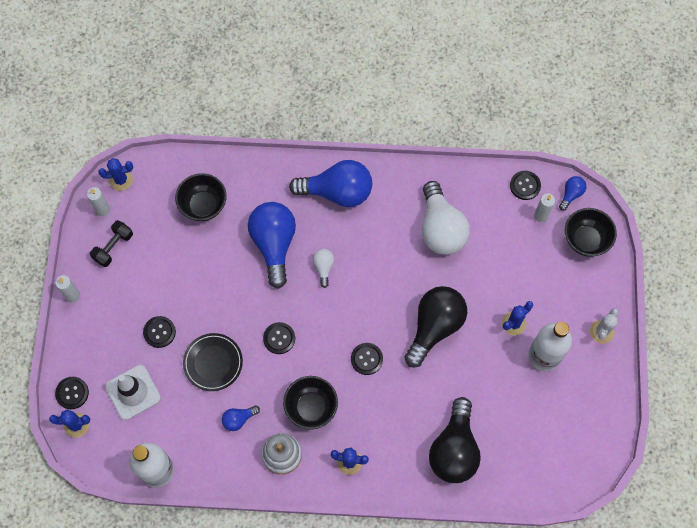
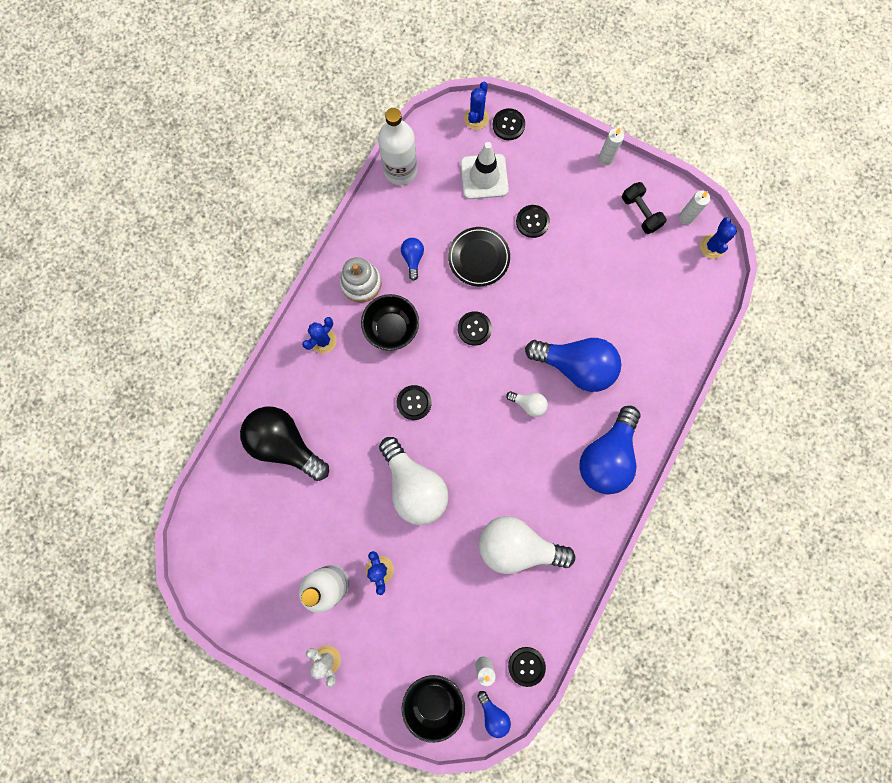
camera: 115 degrees right, 10 degrees up
(203, 205) = (649, 315): black bowl -> none
(434, 327) = (414, 486): black light bulb -> white light bulb

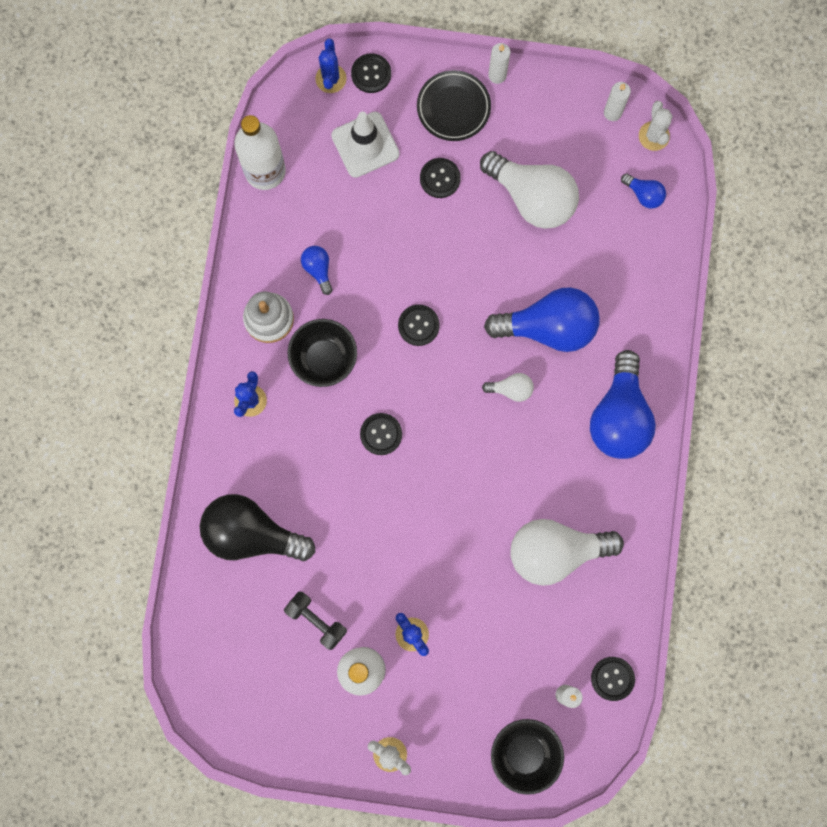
camera: 20 degrees left, 0 degrees up
(414, 486) = (416, 527): white light bulb -> white light bulb (532, 198)
(478, 258) = (393, 242): black plate -> black plate (453, 107)
(493, 714) = (595, 743): blue light bulb -> blue light bulb (644, 195)
(640, 213) = (559, 125): black dumbbell -> black dumbbell (316, 620)
(712, 246) = (654, 136): blue cactus -> white cactus

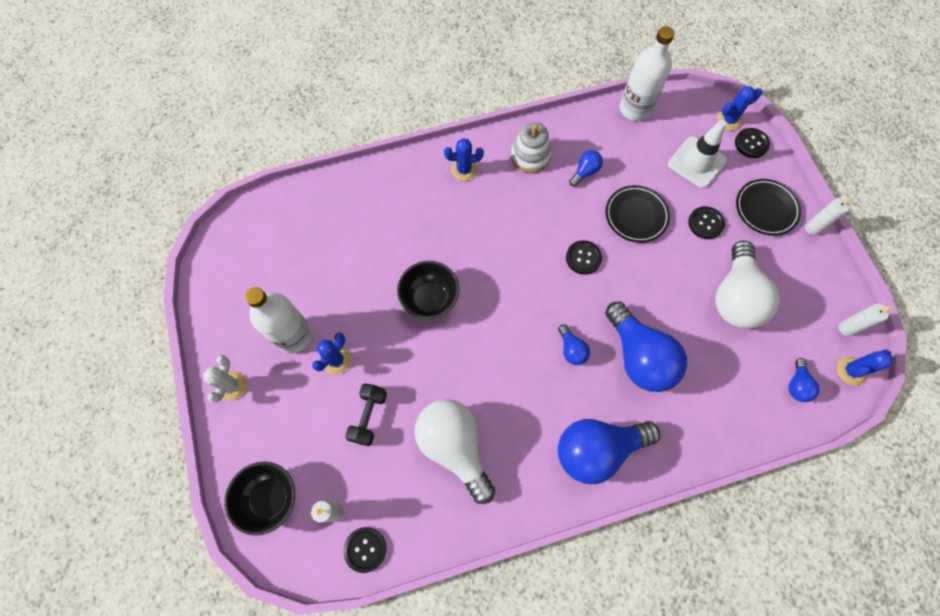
camera: 65 degrees right, 10 degrees down
(252, 533) = (366, 213): black light bulb -> none
(316, 620) = (318, 285): black dumbbell -> black dumbbell (368, 416)
(324, 359) = (521, 204): black bowl -> black bowl (430, 299)
(381, 434) = (484, 268): black button -> none
(397, 244) = (636, 216): none -> black plate
(511, 389) = (571, 349): white light bulb -> blue light bulb
(654, 136) = (851, 371): white cactus -> blue cactus

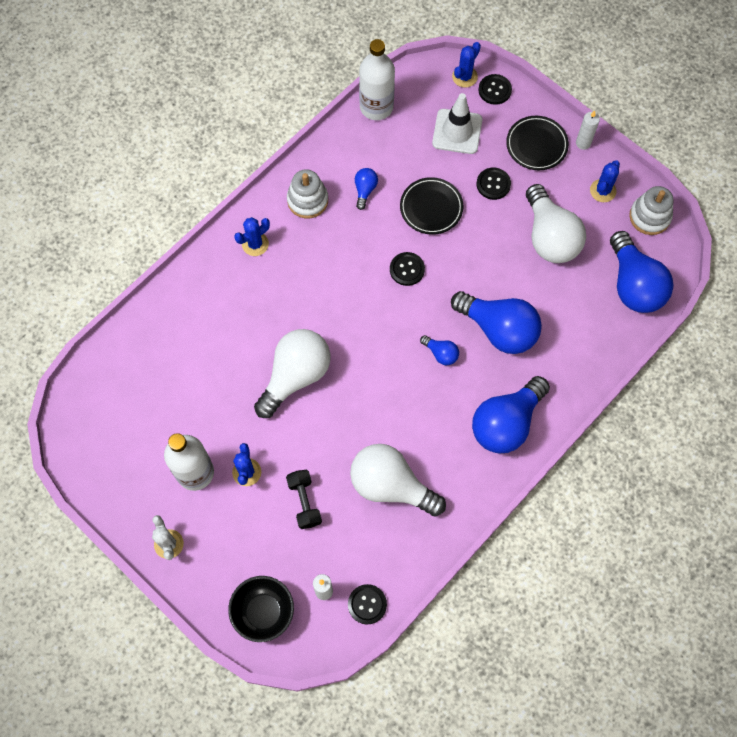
camera: 30 degrees left, 0 degrees up
(430, 299) = (295, 376): black bowl -> white light bulb
(797, 385) = (634, 285): blue light bulb -> blue light bulb, size x2.22
(846, 328) = (649, 216): white candle -> white stacking toy
(851, 371) = (669, 250): blue cactus -> blue cactus (602, 191)

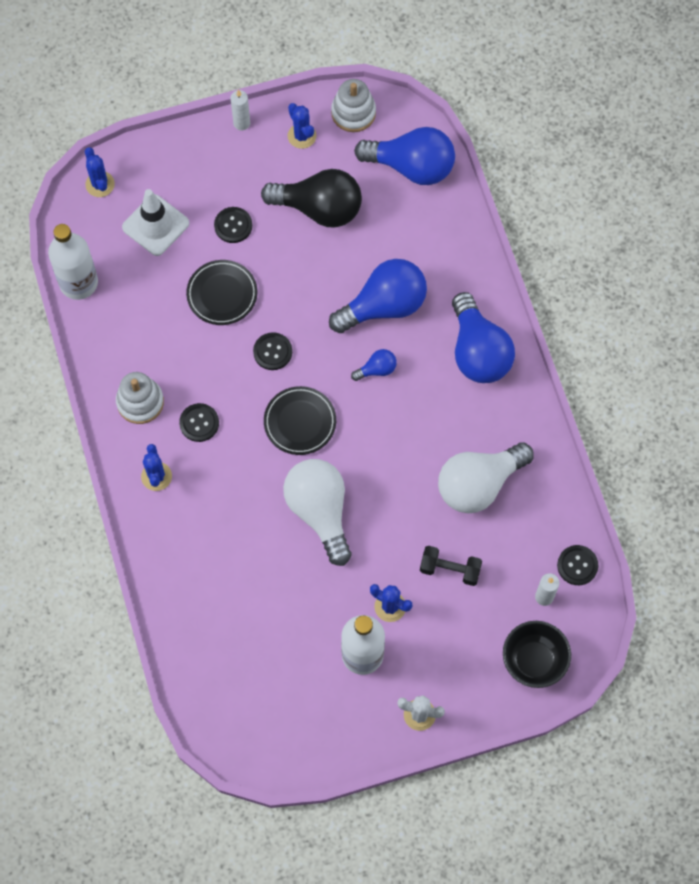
camera: 60 degrees left, 0 degrees up
(365, 190) = (164, 343): blue light bulb -> none
(494, 90) = (133, 166): black button -> black button (199, 423)
(536, 145) = (217, 164): black plate -> black plate (300, 422)
(550, 237) = (319, 208): white light bulb -> black light bulb

